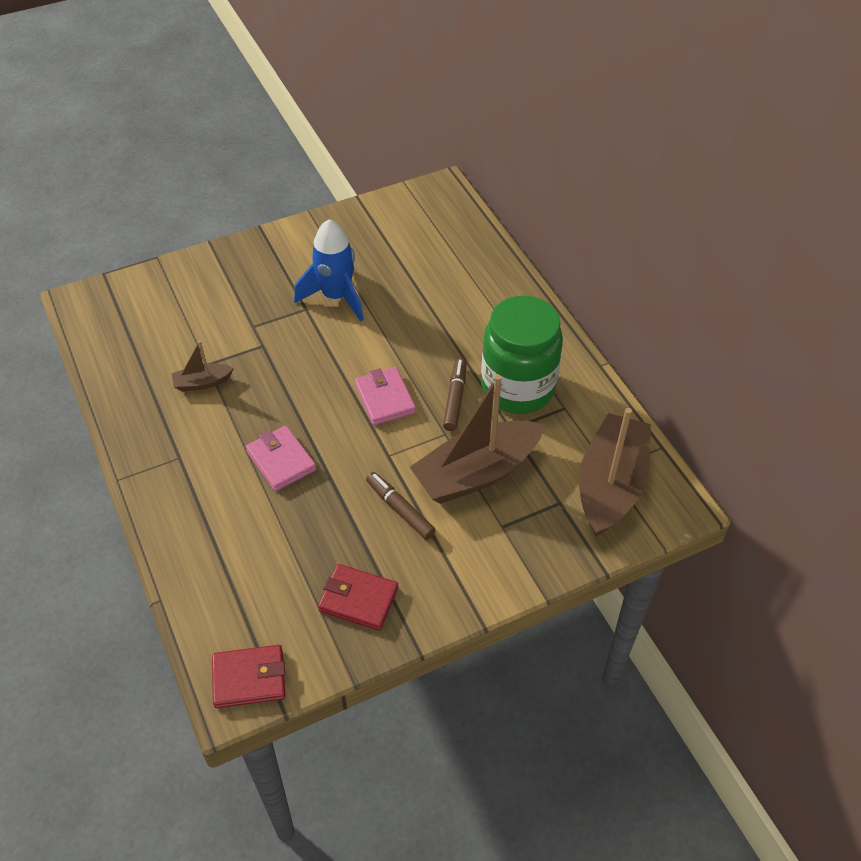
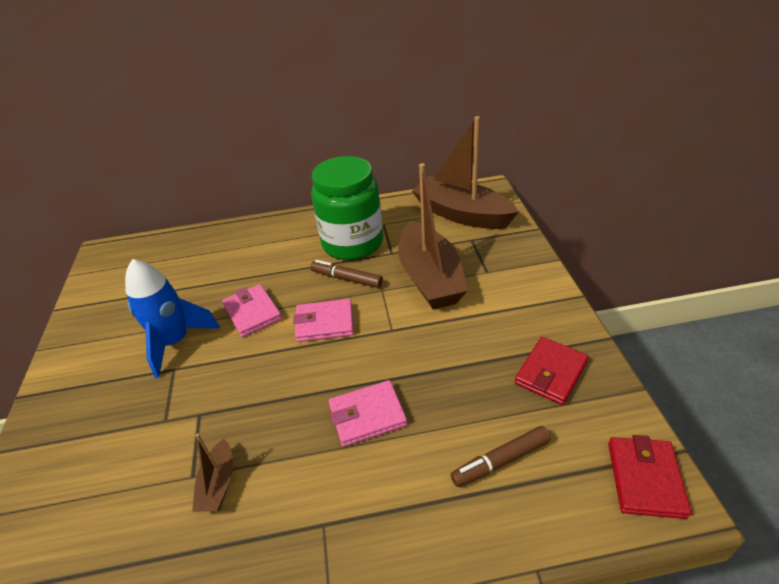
camera: 70 degrees left, 10 degrees down
(385, 338) = (252, 313): none -> pink wallet
(400, 509) = (455, 330): brown marker -> brown marker (500, 461)

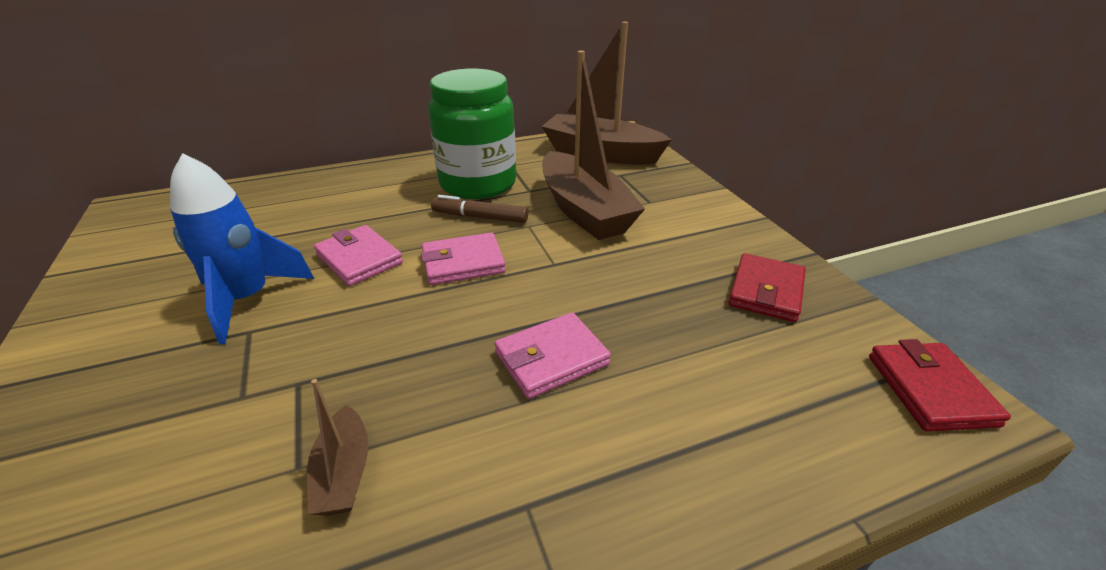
camera: 15 degrees left, 5 degrees down
(500, 461) = (747, 391): brown marker -> none

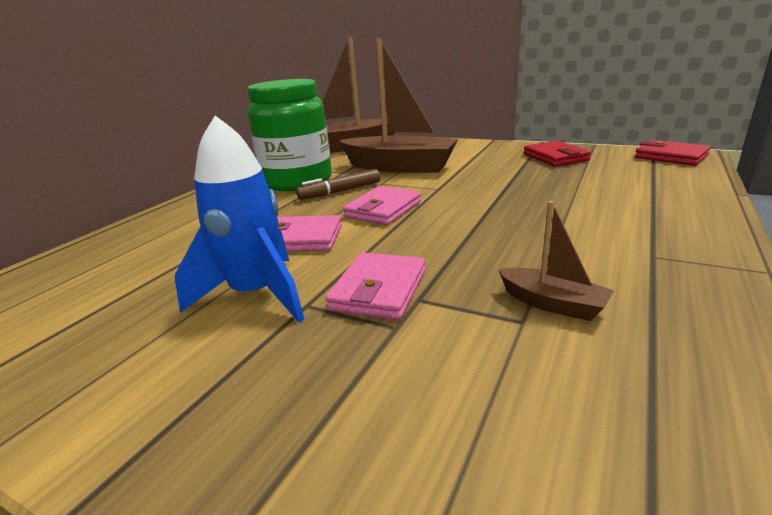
camera: 40 degrees left, 10 degrees down
(551, 358) = (531, 214): pink wallet -> pink wallet (379, 290)

